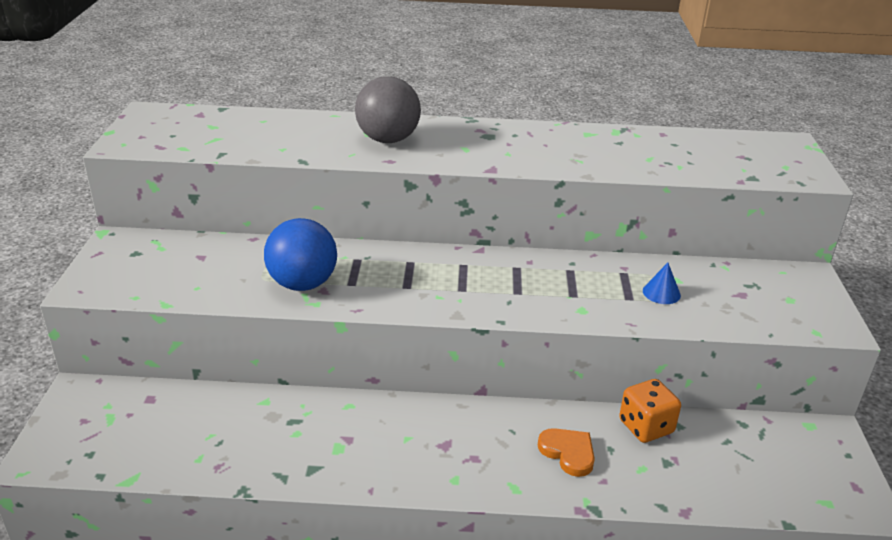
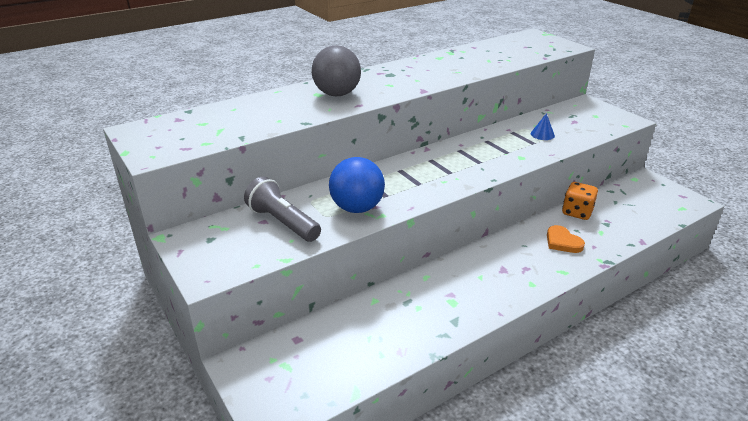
camera: 35 degrees left, 0 degrees up
(215, 266) = (282, 222): none -> grey flashlight
(568, 453) = (562, 242): orange heart -> orange heart turned 135 degrees counterclockwise

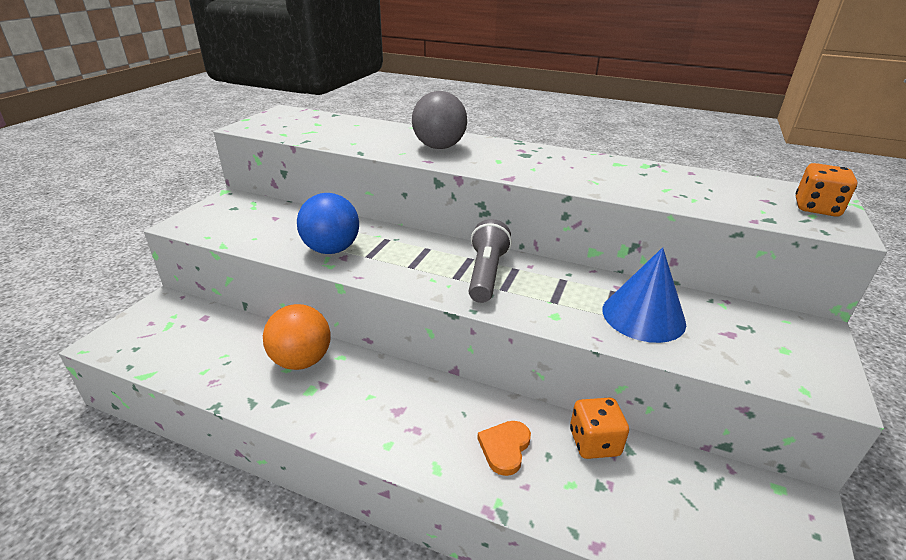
camera: 55 degrees right, 0 degrees up
(282, 222) = (279, 225): grey flashlight -> grey flashlight (486, 274)
(414, 297) = (301, 361): none -> orange ball
(542, 134) = (643, 316): blue cone -> blue cone, size x2.17
(545, 42) = (816, 208): none -> orange dice

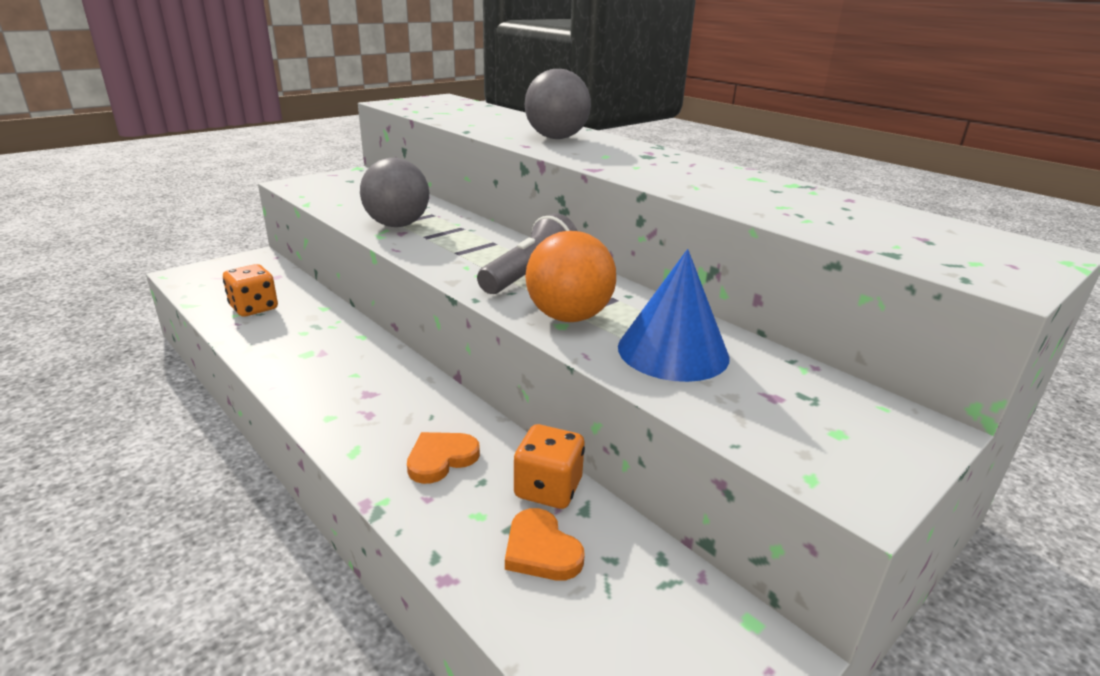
camera: 25 degrees right, 5 degrees down
(301, 361) = (323, 329): orange ball -> orange ball (568, 317)
(331, 249) = (397, 225): blue ball -> grey ball
(632, 493) = (541, 550): none -> orange heart
(816, 208) = (995, 258): orange dice -> orange dice (254, 308)

